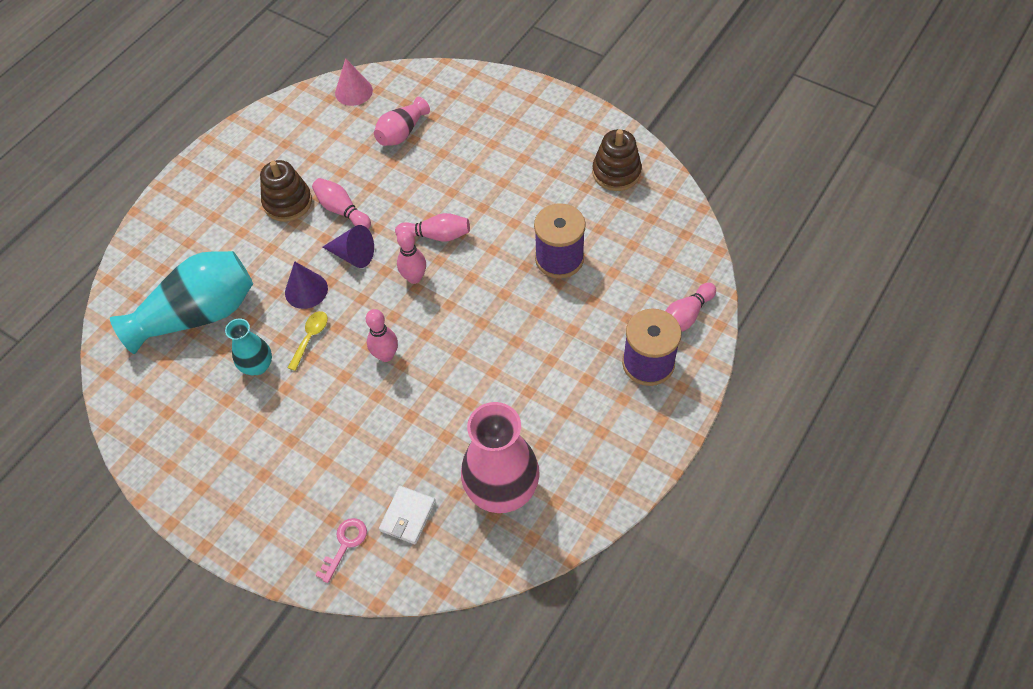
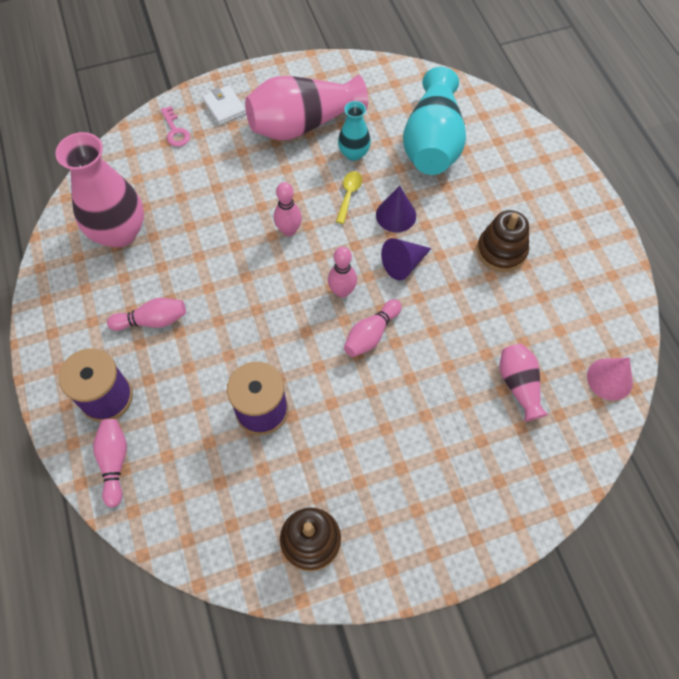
camera: 125 degrees right, 5 degrees up
(250, 434) = (303, 124): none -> pink vase
(310, 337) = (349, 195): yellow spoon -> yellow spoon turned 135 degrees counterclockwise
(342, 210) = (459, 283): pink bowling pin -> pink bowling pin (152, 320)
(408, 516) = (158, 171): white wallet -> white wallet (224, 107)

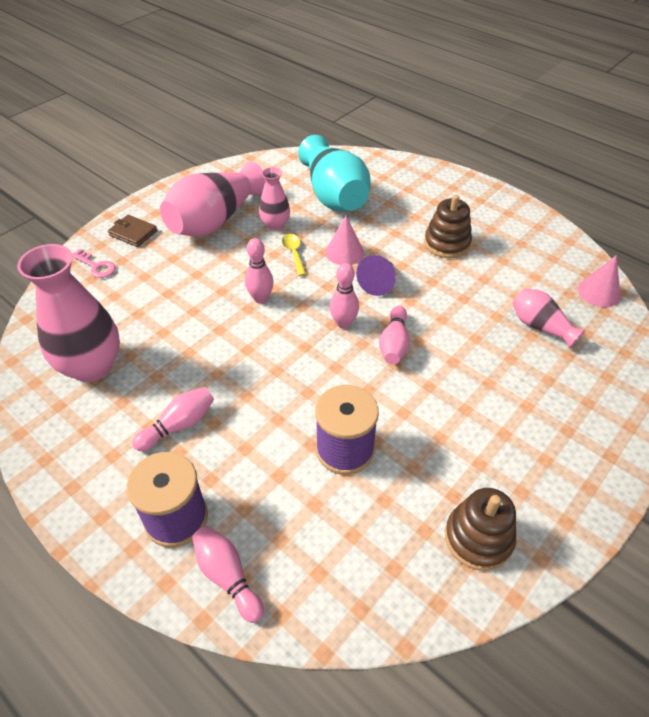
camera: 30 degrees left, 15 degrees down
(224, 107) = (133, 233): white wallet -> brown wallet
(354, 153) = (275, 224): turquoise vase -> pink vase
(396, 215) = (344, 252): purple cone -> pink cone

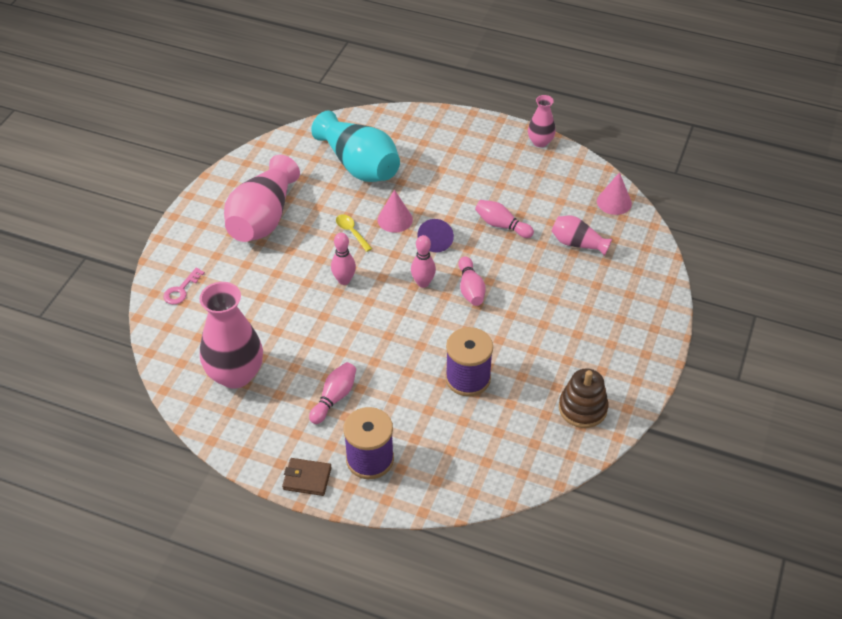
camera: 20 degrees left, 0 degrees up
(96, 266) = (181, 290): pink key -> pink key turned 105 degrees clockwise
(133, 233) = (194, 250): brown wallet -> brown wallet (307, 478)
(227, 576) = (426, 483): pink bowling pin -> pink bowling pin (502, 225)
(275, 224) = (320, 208): pink vase -> pink vase (540, 142)
(447, 243) = (478, 189): brown stacking toy -> none

